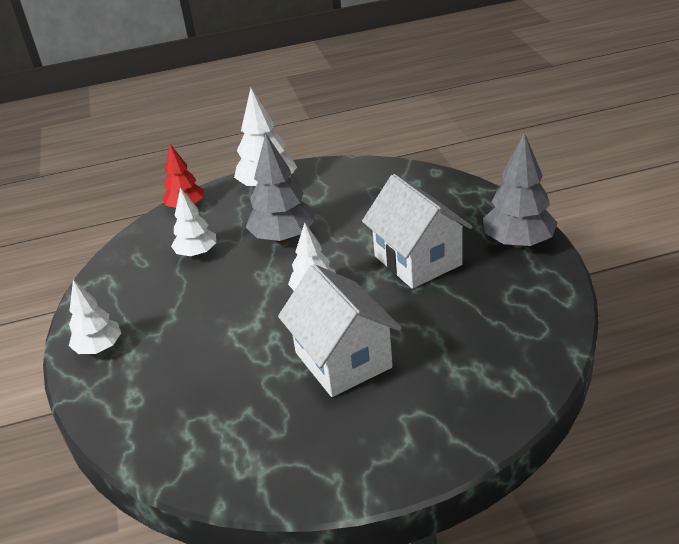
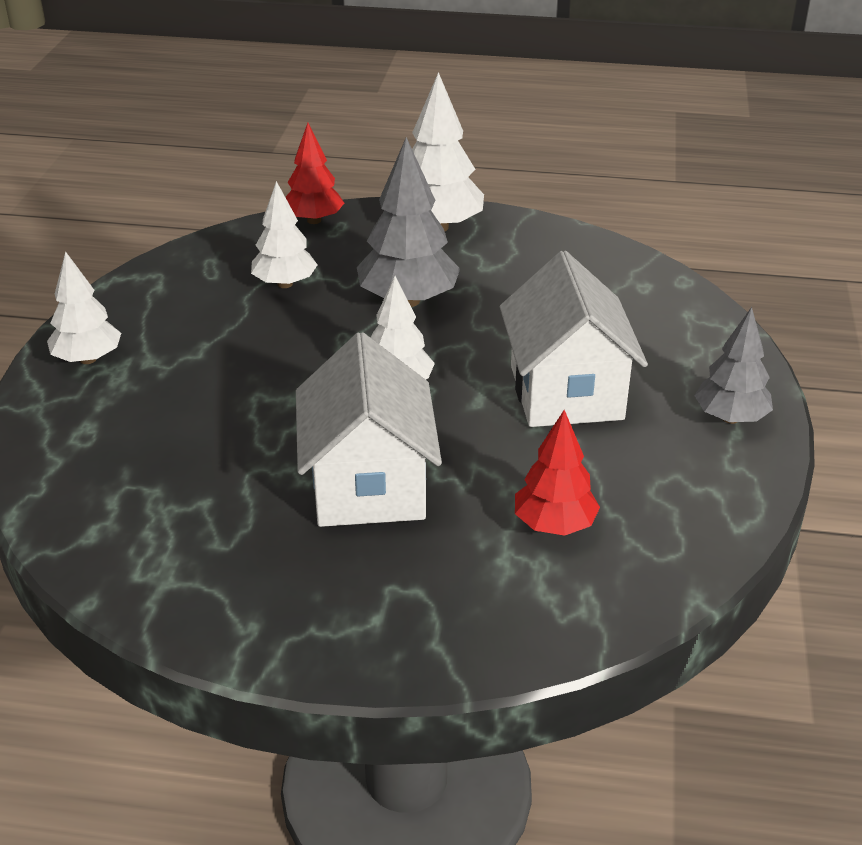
camera: 20 degrees right, 0 degrees up
(468, 341) = (554, 525): none -> red tree
(518, 242) = (730, 418): grey tree -> grey tree, size x0.66

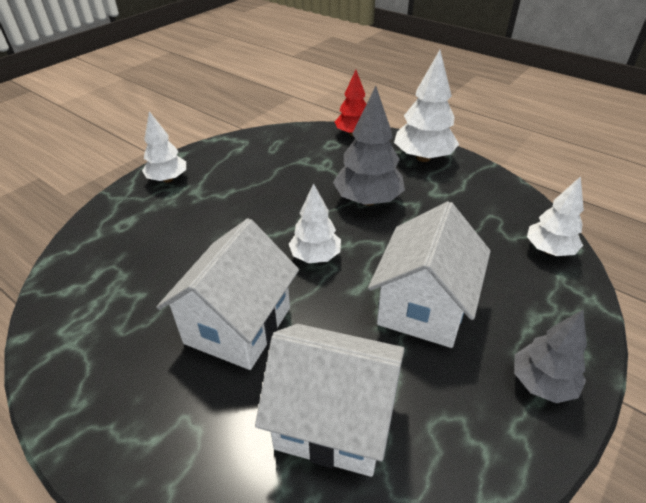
camera: 30 degrees right, 5 degrees up
(285, 284) = (305, 167): white tree -> white tree (549, 250)
(554, 525) = (334, 420): red tree -> white house

